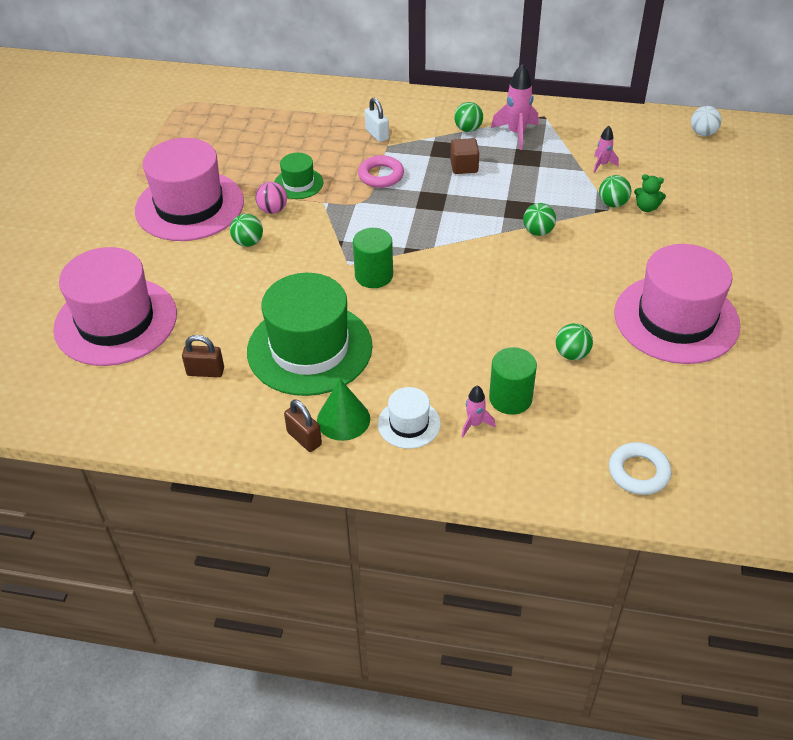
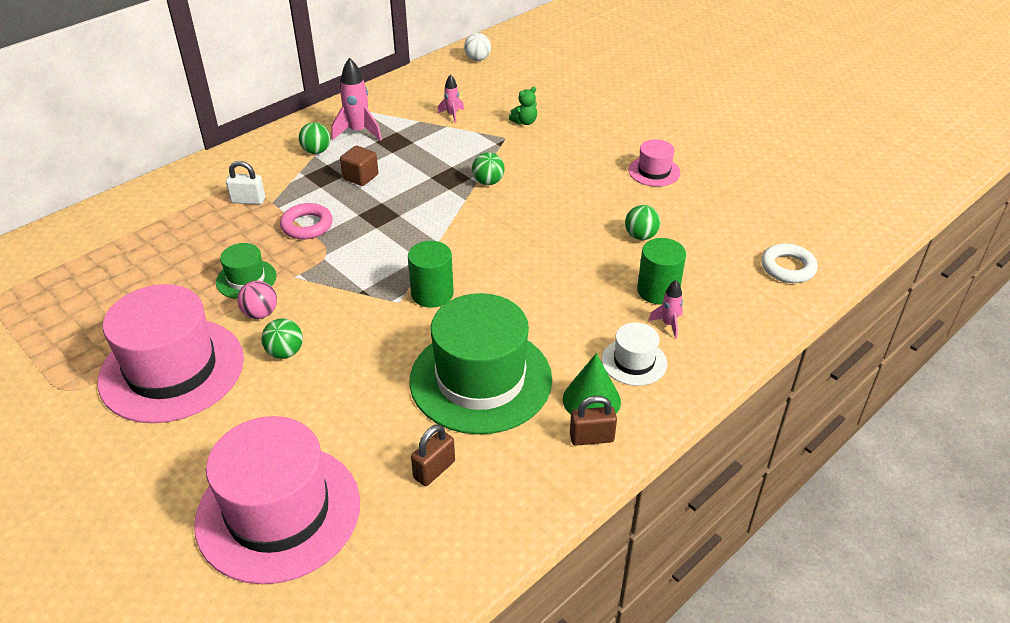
camera: 55 degrees left, 5 degrees down
(612, 203) = (501, 133): green ball -> none
(676, 319) = (654, 171): pink hat -> pink hat, size x0.47

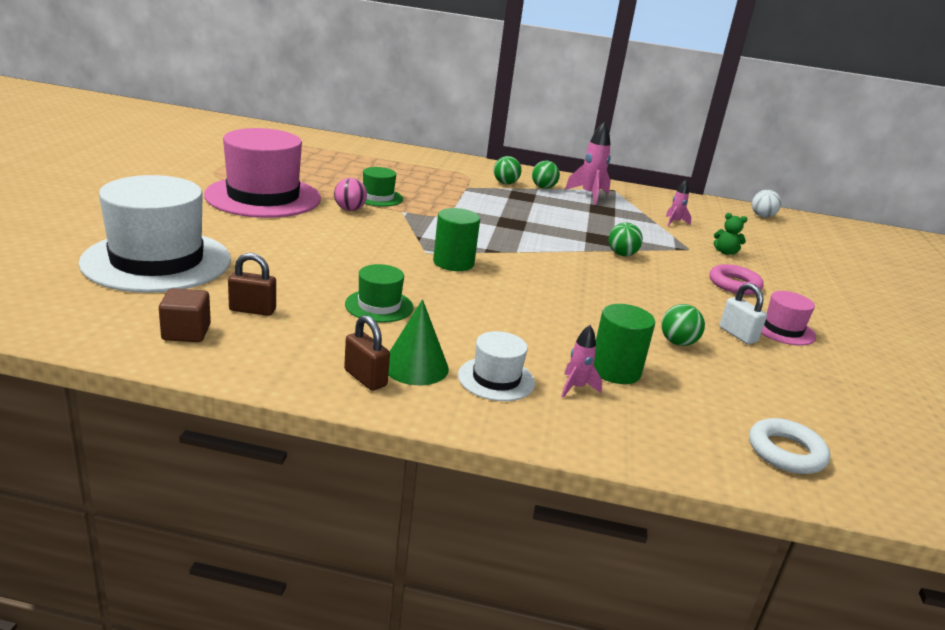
camera: 50 degrees right, 15 degrees down
(248, 200) = (457, 180): white padlock -> white padlock (737, 335)
(278, 512) = (157, 261): pink hat -> white hat
(285, 352) = (320, 226): green ball -> green ball (505, 183)
(307, 225) = (460, 203): pink ring -> pink ring (734, 284)
(360, 177) = (542, 207): brown cube -> brown cube (186, 332)
(480, 379) = (379, 306): green hat -> green hat, size x0.47

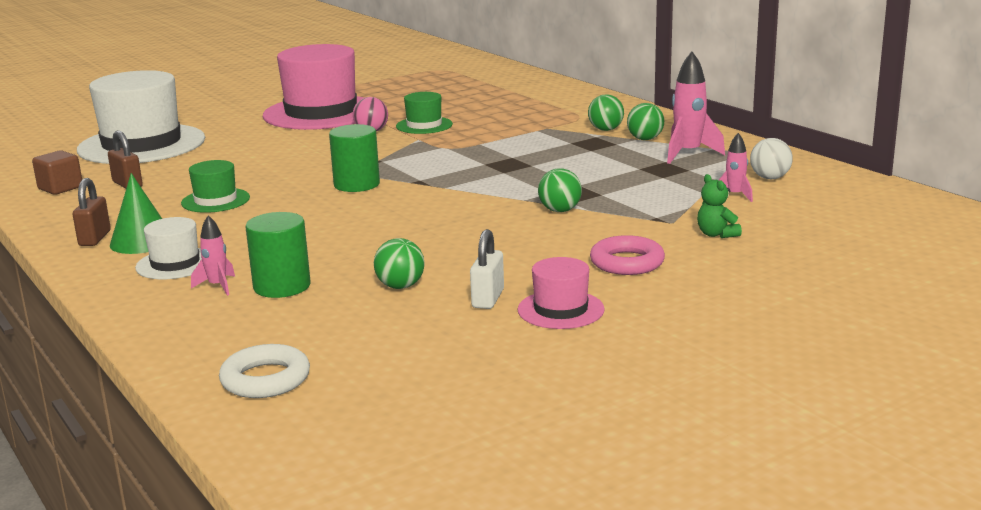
camera: 50 degrees right, 5 degrees down
(762, 216) = (918, 212): white ball -> white ball (770, 178)

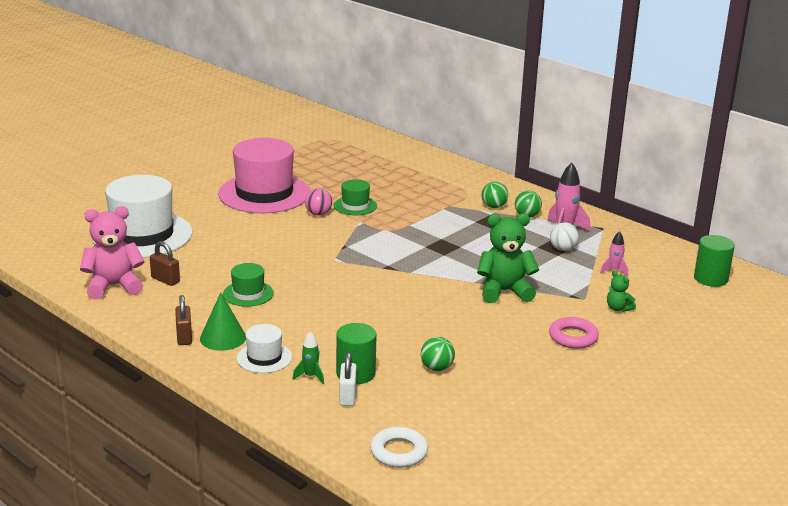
camera: 15 degrees left, 5 degrees up
(60, 188) = (114, 286): brown cube -> pink teddy bear
(217, 286) = (310, 376): pink rocket -> green rocket
(356, 184) = (344, 272): green cylinder -> green cylinder (710, 278)
(488, 299) = (500, 375): white padlock -> white padlock (347, 396)
(560, 210) = (504, 291): green ball -> green teddy bear
(560, 310) = (552, 381): pink hat -> none
(770, 178) = (629, 253): white ball -> white ball (563, 249)

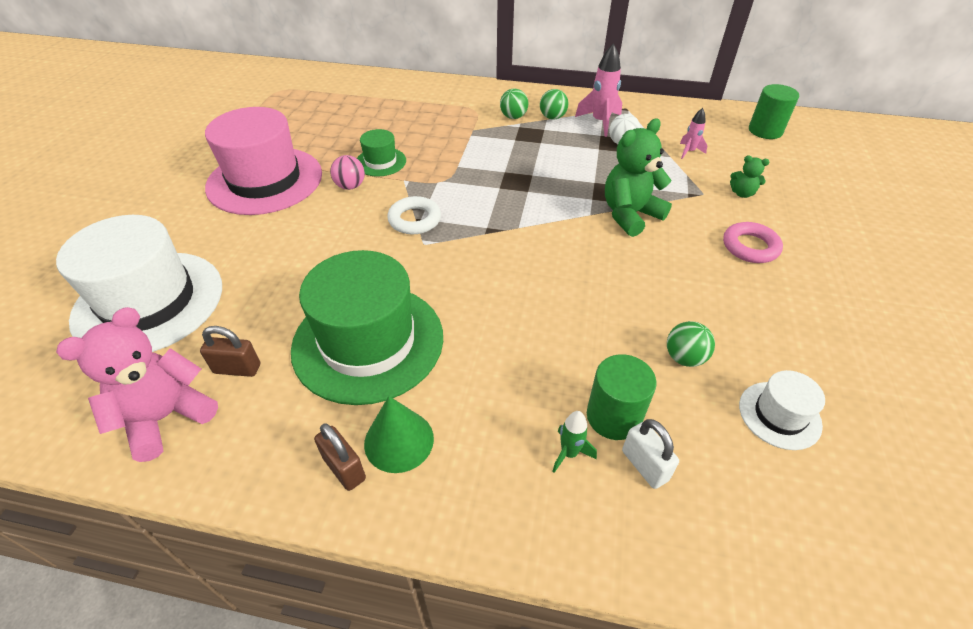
camera: 30 degrees left, 20 degrees up
(248, 294) = (368, 342): green hat -> green hat, size x2.13
(264, 358) = (483, 450): white hat -> white hat (779, 415)
(399, 452) = (800, 538): white ring -> white ring (414, 220)

